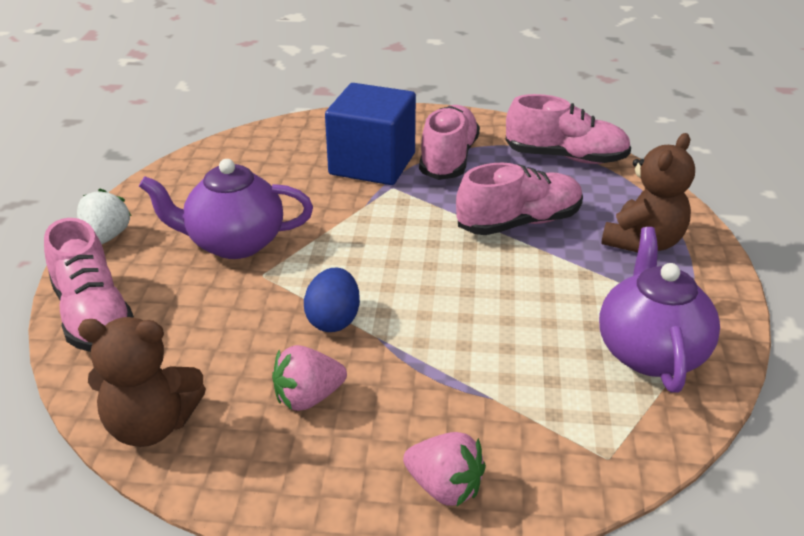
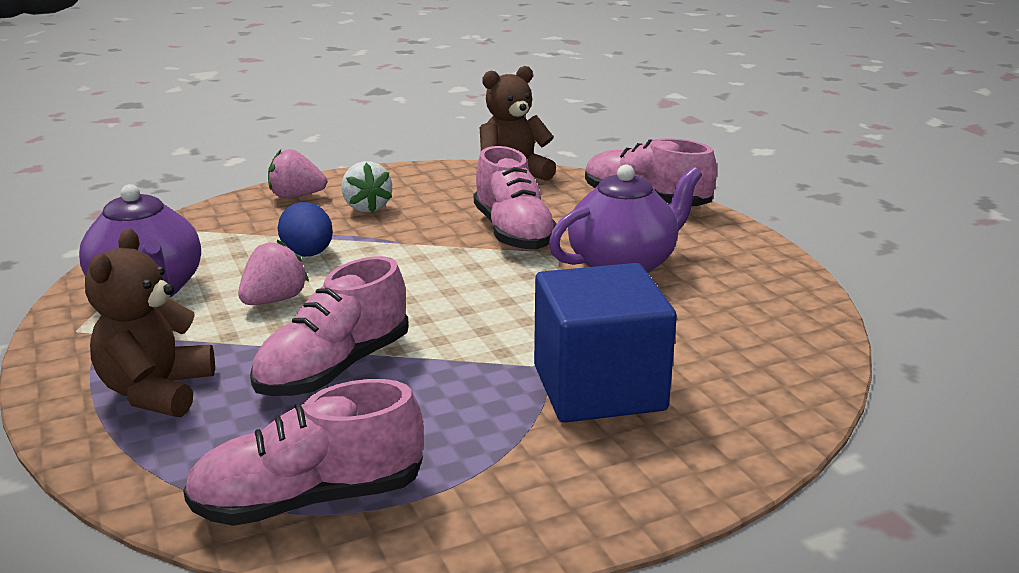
camera: 150 degrees right, 10 degrees down
(106, 238) = (741, 239): white strawberry -> white strawberry (366, 207)
(308, 398) = (426, 205): pink strawberry -> pink strawberry (274, 300)
(333, 320) = (456, 242): blue egg -> blue egg (308, 254)
(448, 159) = (500, 431): pink shoe -> pink shoe (513, 233)

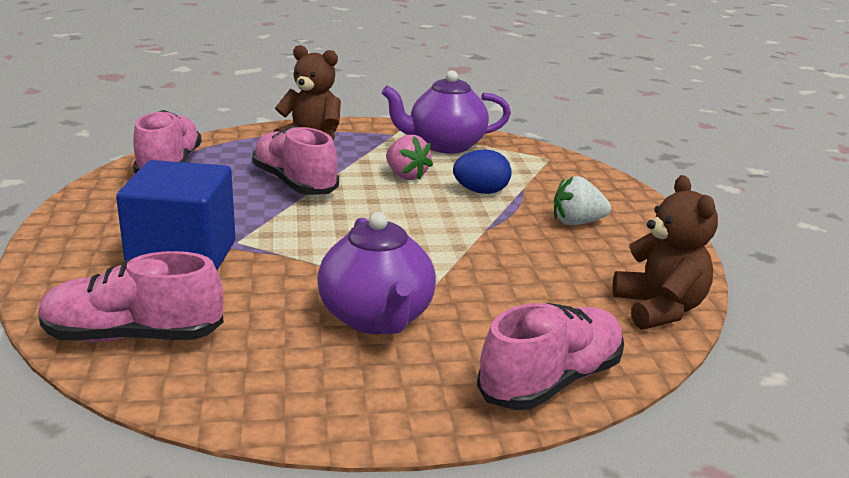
camera: 105 degrees right, 0 degrees up
(296, 196) = (613, 198): pink strawberry -> none
(513, 233) = (485, 278): pink shoe -> pink shoe (133, 336)

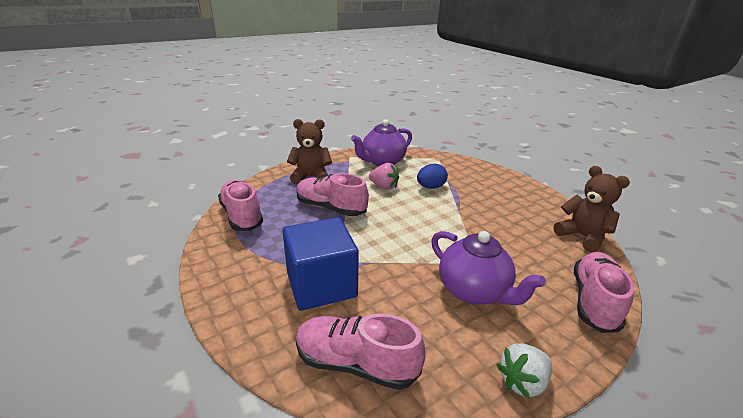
camera: 25 degrees left, 5 degrees up
(133, 336) = (355, 363): pink shoe -> pink shoe turned 45 degrees clockwise
(577, 222) = (493, 194): white strawberry -> white strawberry (522, 381)

